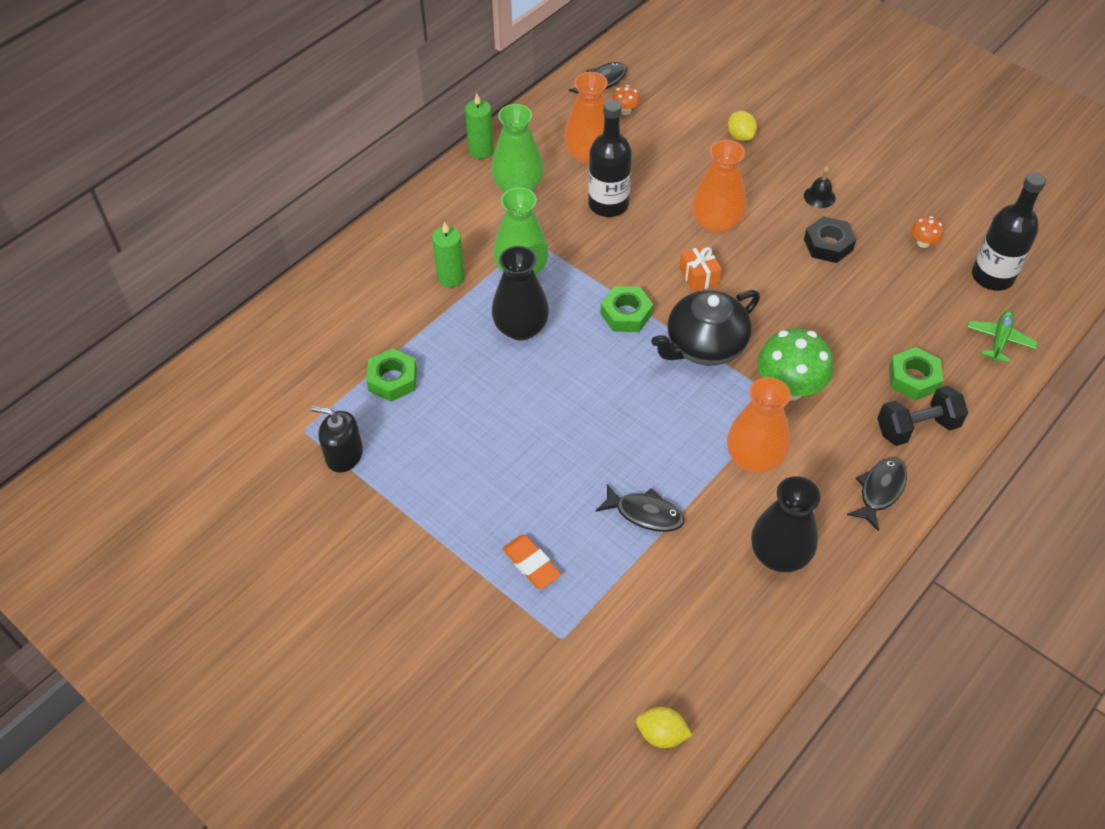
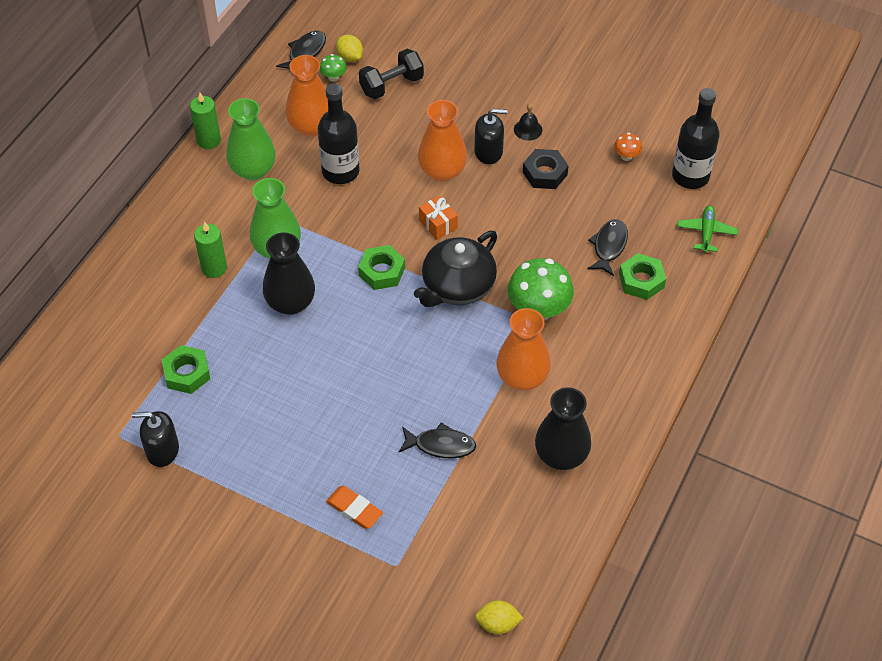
camera: 15 degrees left, 0 degrees up
(625, 110) = (333, 77): orange mushroom -> green mushroom
(740, 136) = (445, 84): yellow lemon -> yellow lemon (350, 57)
(771, 212) = (488, 152): none -> black soap dispenser
(880, 491) = (632, 384): black fish -> black fish (609, 246)
(917, 427) = (652, 323): black dumbbell -> black dumbbell (391, 85)

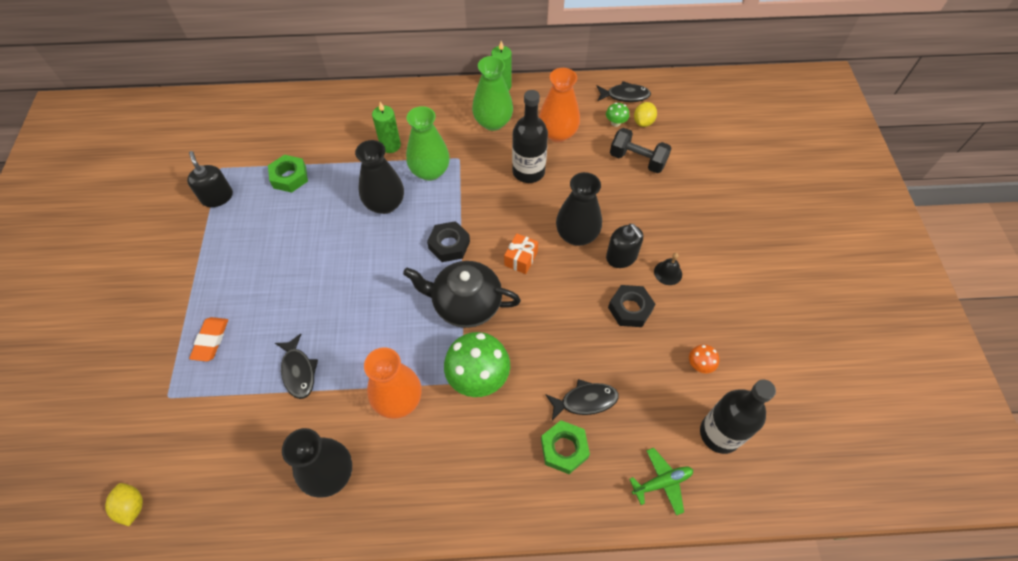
camera: 60 degrees right, 5 degrees up
(382, 271) = (449, 245): green nut -> black nut
(442, 171) = (576, 235): orange vase -> black vase

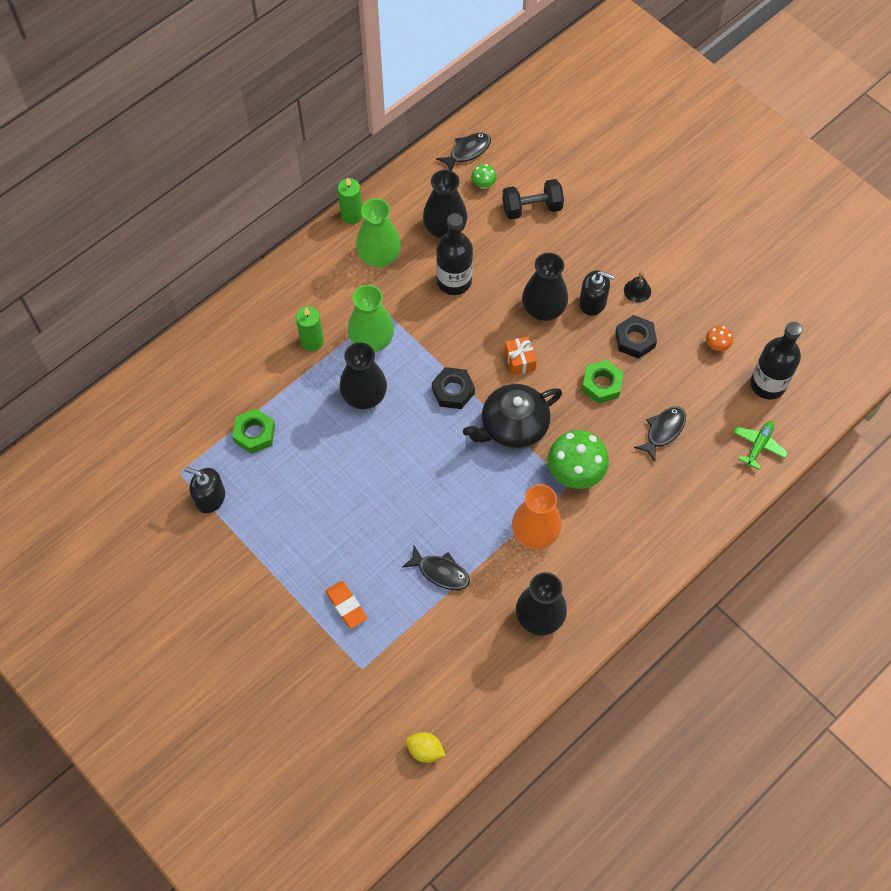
camera: 40 degrees left, 5 degrees up
(557, 133) = (445, 228): orange vase -> black vase
(564, 449) = (679, 474): green nut -> green nut (601, 384)
(643, 122) = (505, 168): yellow lemon -> none

